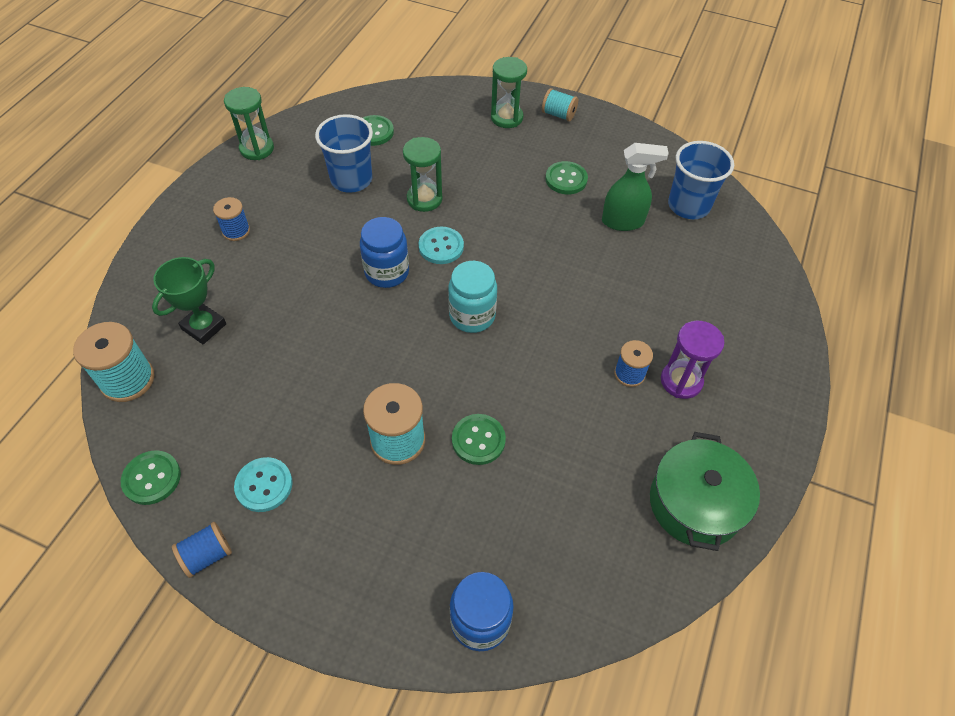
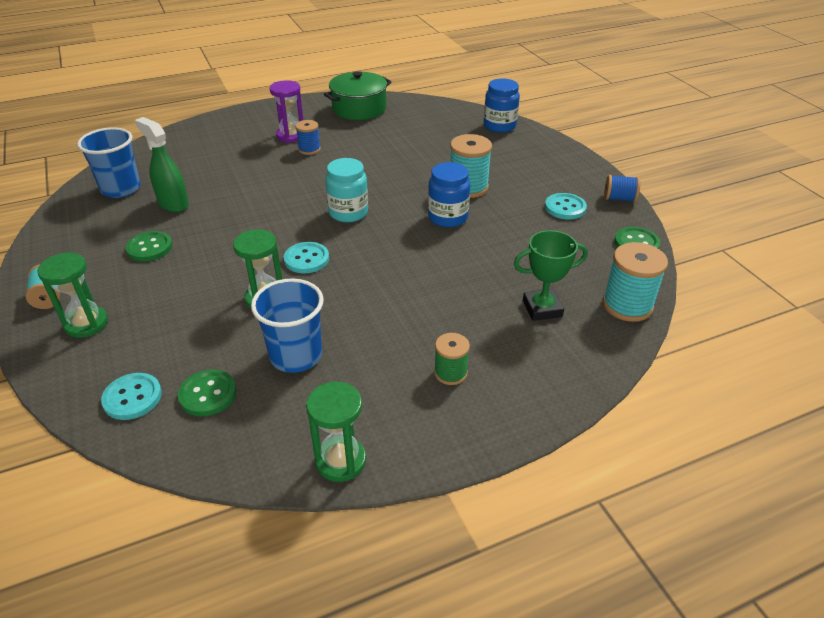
camera: 135 degrees left, 15 degrees down
(236, 231) = (450, 373): blue spool -> green spool
(387, 272) = (366, 266): blue jar -> blue jar (448, 217)
(412, 107) = (132, 397): none -> turquoise button
(478, 440) = (424, 167): green button -> none

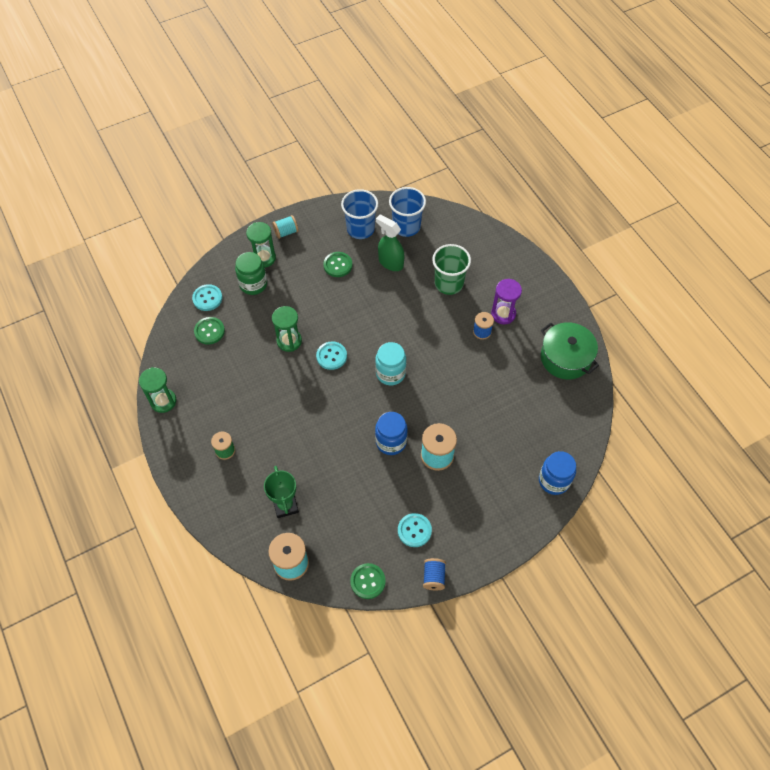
camera: 85 degrees right, 20 degrees up
(134, 337) = (253, 284): none -> green jar
(173, 204) = (390, 262): green spray bottle -> green spray bottle turned 90 degrees counterclockwise
(231, 165) = (449, 283): none -> green cup
(296, 356) = (239, 367): blue cup -> blue cup (360, 229)

